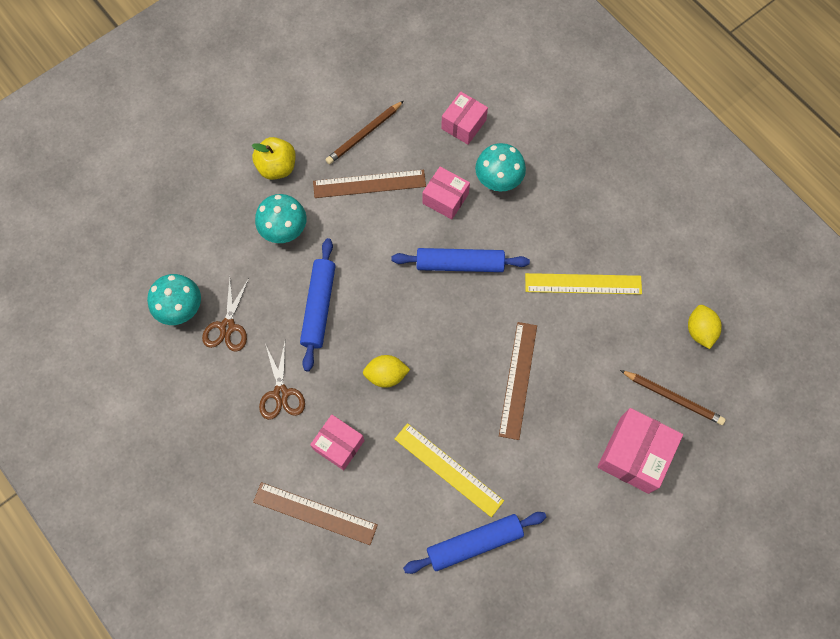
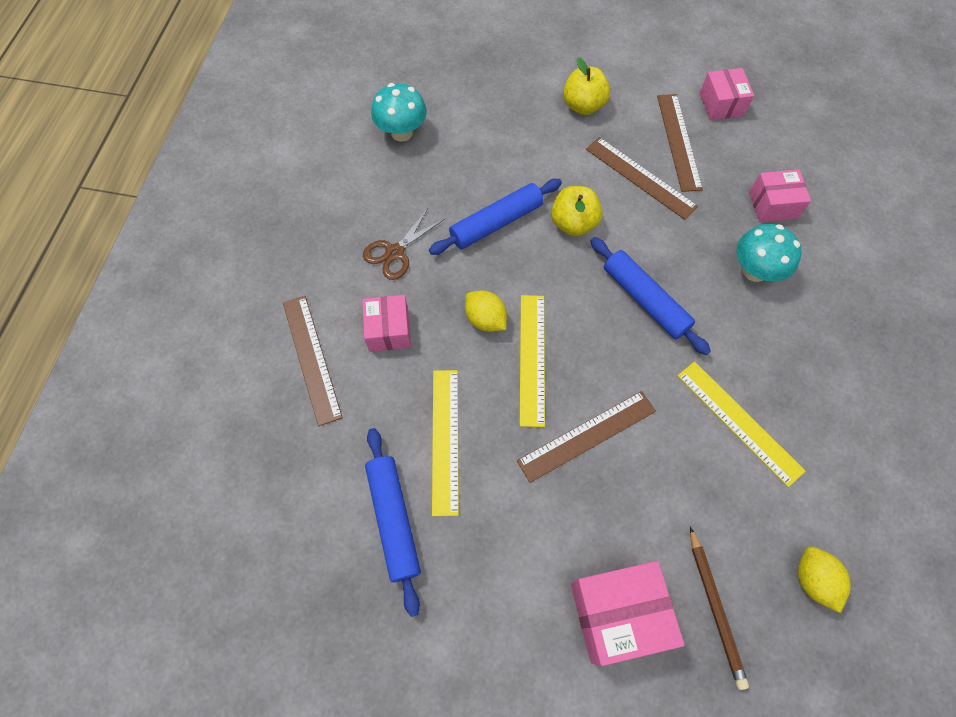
camera: 50 degrees right, 5 degrees down
(227, 327) = (416, 173): brown scissors -> none
(284, 230) = (536, 150): turquoise mushroom -> none
(364, 134) = (678, 141): brown pencil -> brown ruler
(365, 258) = (573, 223): none -> yellow apple
(439, 369) = (532, 358): none -> yellow ruler
(445, 198) = (691, 243): pink box -> pink box (721, 104)
(474, 543) = (394, 520): blue rolling pin -> blue rolling pin turned 45 degrees clockwise
(699, 331) = (813, 580): yellow lemon -> yellow lemon turned 60 degrees counterclockwise

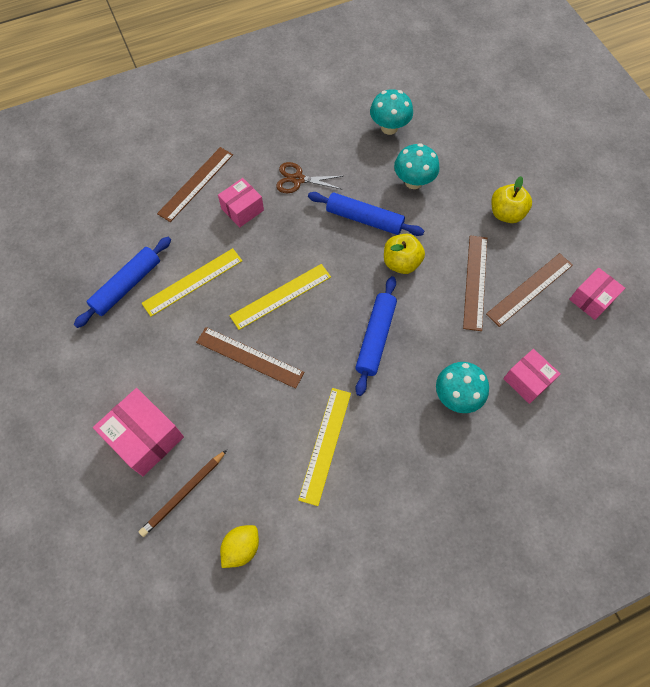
camera: 55 degrees right, 0 degrees up
(485, 319) = (288, 255): yellow lemon -> none
(486, 154) = (413, 181): none -> turquoise mushroom

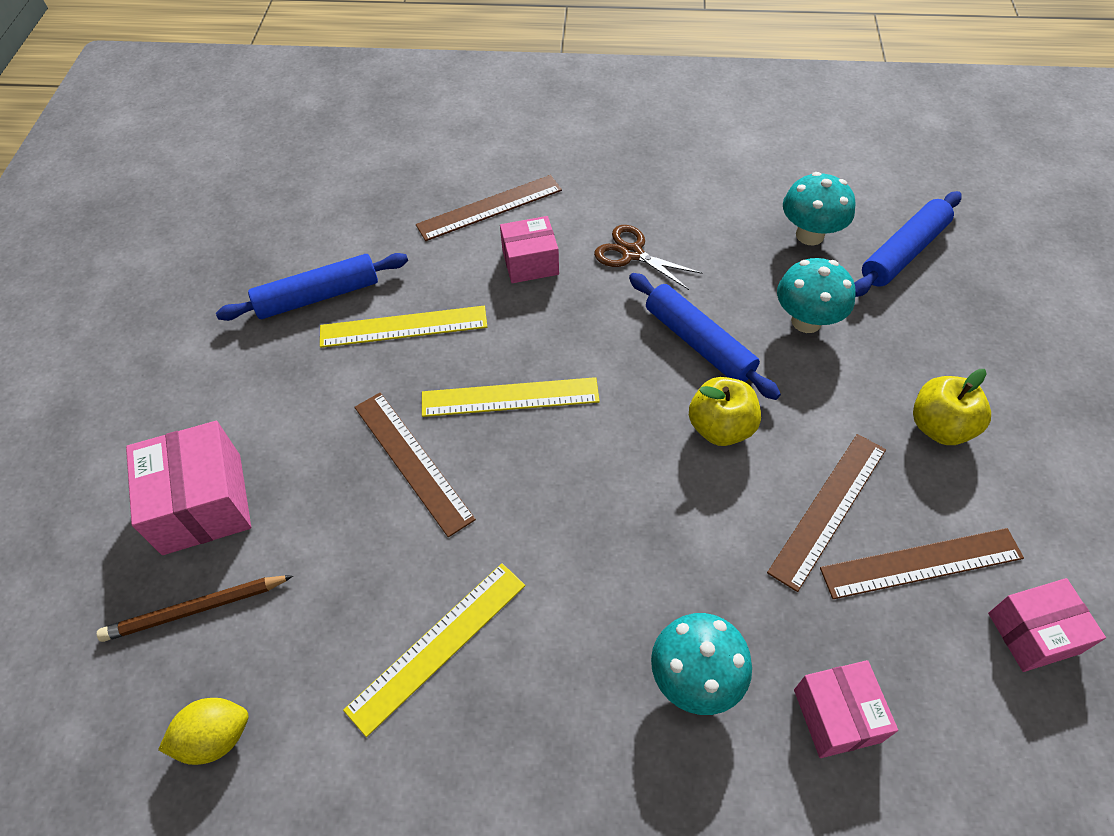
camera: 30 degrees right, 10 degrees down
(376, 338) = (614, 521): blue rolling pin -> blue rolling pin (903, 253)

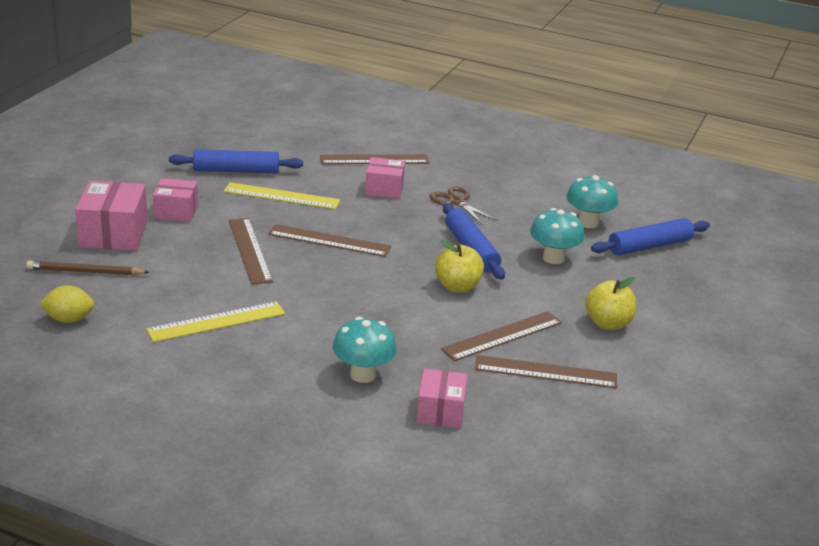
camera: 15 degrees right, 25 degrees down
(510, 397) = (329, 240): yellow ruler -> brown ruler
(1033, 633) = (596, 417): pink box -> pink box (176, 212)

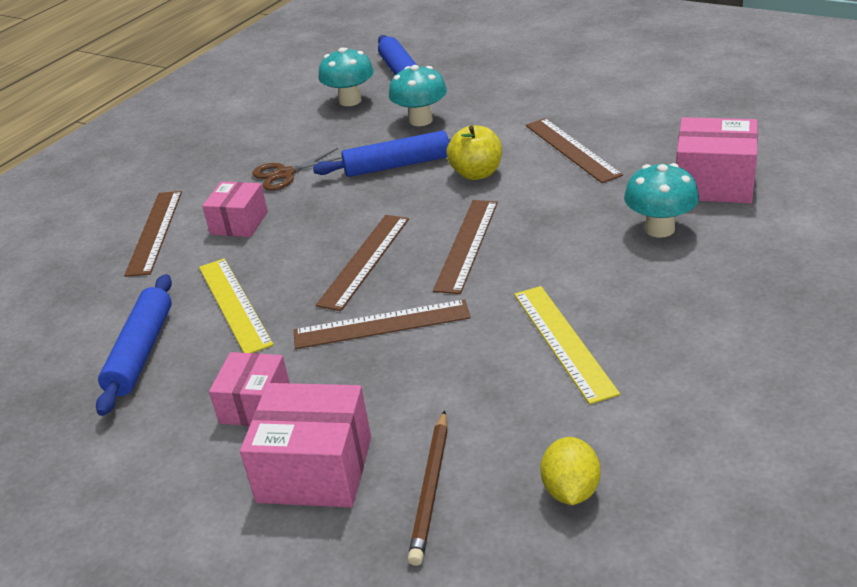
camera: 75 degrees left, 5 degrees up
(282, 196) = (234, 304): yellow ruler -> yellow ruler turned 45 degrees counterclockwise
(440, 411) = (714, 183): pink box -> pink box, size x1.54
(545, 372) = (632, 129): brown ruler -> brown ruler (467, 245)
(608, 323) = (543, 97): yellow apple -> none

